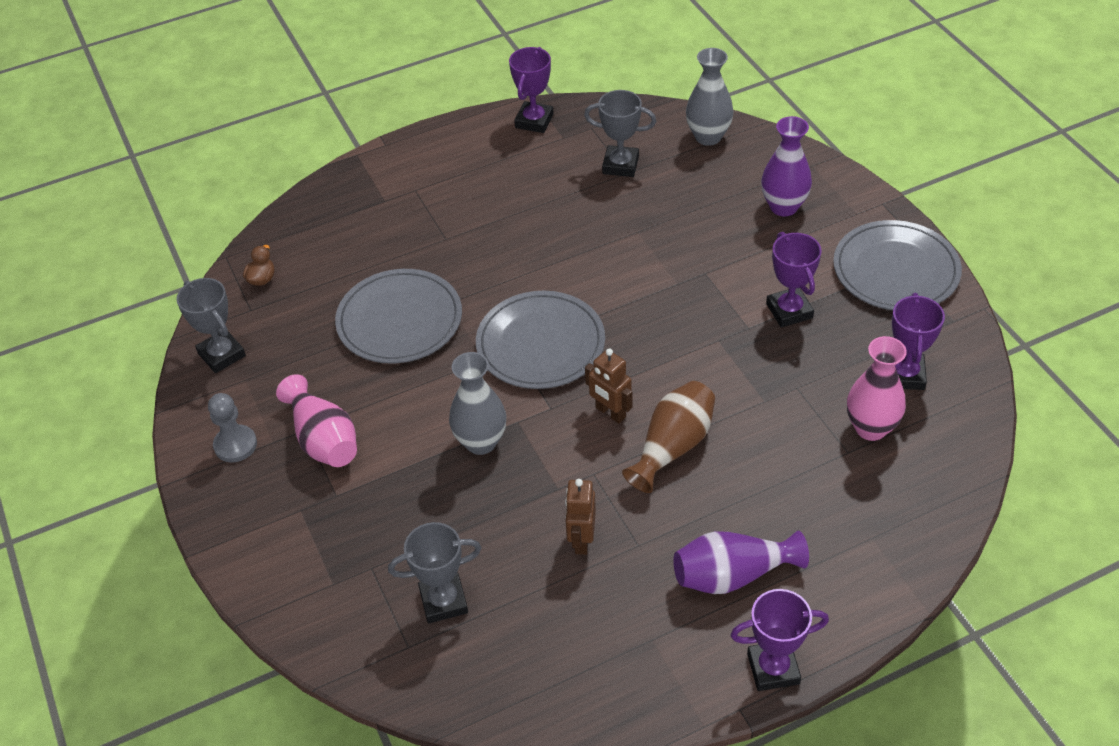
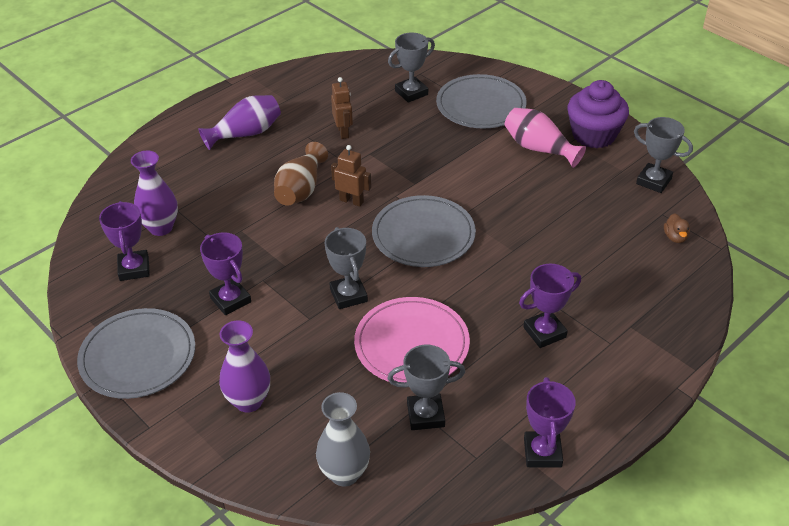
camera: 160 degrees right, 5 degrees down
(235, 445) = (594, 135): grey pawn -> purple cupcake
(399, 320) = (542, 229): grey plate -> grey plate (481, 105)
(481, 442) = (433, 167): grey vase -> none
(607, 226) = (411, 344): none -> pink plate
(655, 289) = (348, 295): none -> grey trophy
(773, 668) = (215, 101): purple trophy -> purple trophy (544, 332)
(871, 428) = (161, 228): pink vase -> purple vase

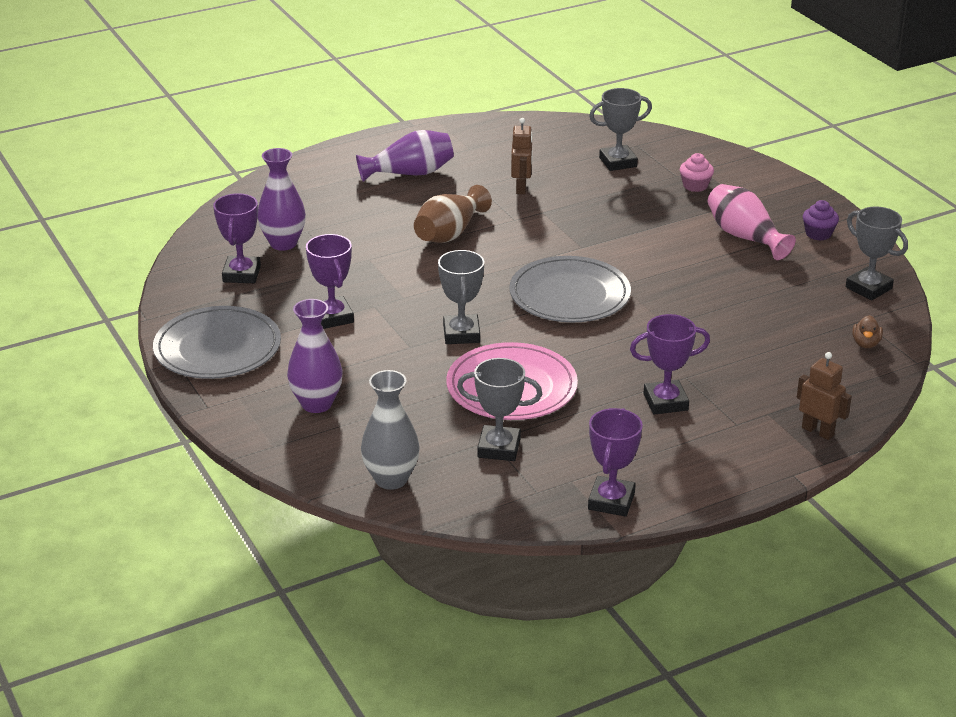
camera: 15 degrees right, 10 degrees down
(351, 201) = (502, 252): brown robot -> brown robot (818, 431)
(481, 105) = (695, 186): grey plate -> pink cupcake
(594, 135) = (818, 234): purple cupcake -> purple cupcake, size x0.48

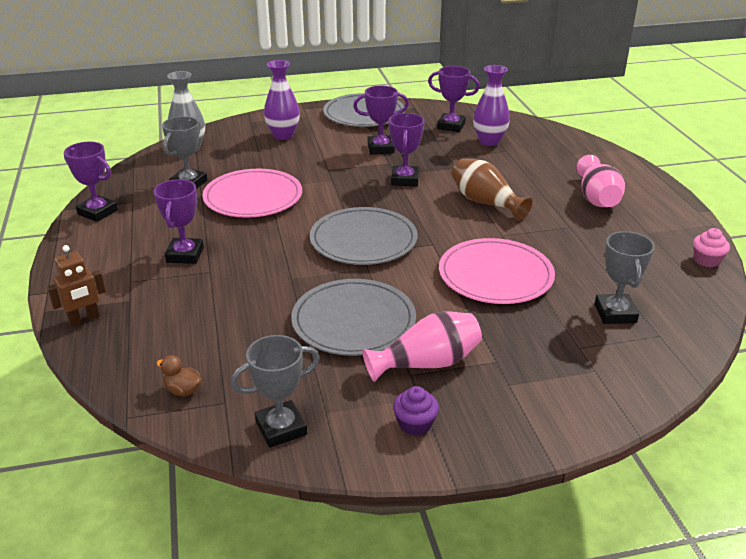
camera: 105 degrees right, 0 degrees up
(410, 173) = (597, 198): purple vase -> pink vase
(416, 288) = (405, 180): none -> purple trophy
(461, 334) = (332, 188): grey trophy -> none
(521, 188) = (562, 247): brown robot -> none
(592, 217) = (495, 275): none -> pink plate
(695, 186) = (552, 355): pink cupcake -> pink cupcake (707, 260)
(712, 278) = (353, 321): none -> grey plate

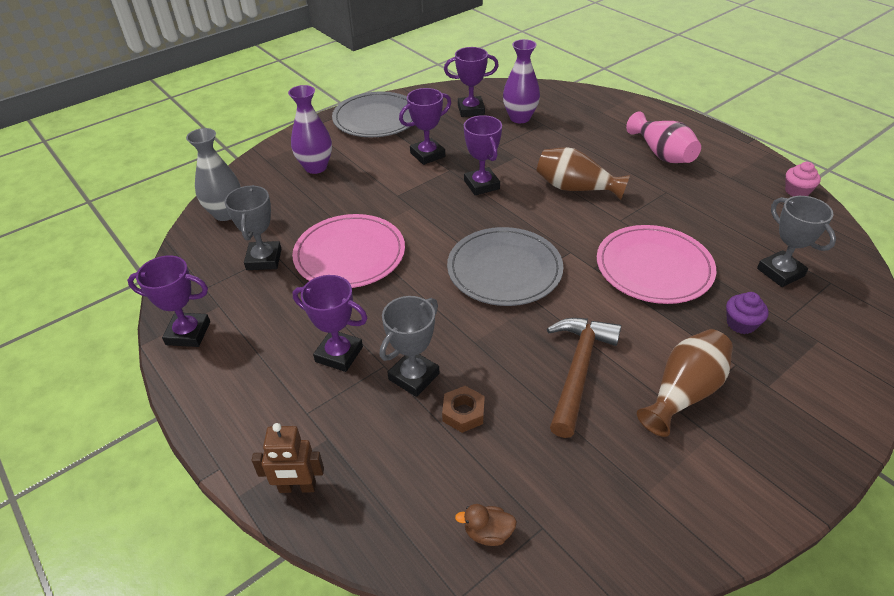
camera: 25 degrees left, 10 degrees up
(84, 319) = (297, 487): brown robot -> brown robot turned 60 degrees clockwise
(185, 255) = (339, 354): purple trophy -> purple trophy turned 45 degrees counterclockwise
(238, 317) = (463, 413): none -> brown nut
(281, 428) = (624, 533): grey trophy -> grey trophy (414, 376)
(353, 321) = (578, 370): grey plate -> brown hammer
(415, 424) = (734, 468): purple cupcake -> purple cupcake (741, 324)
(427, 363) = (684, 392): pink vase -> brown vase

